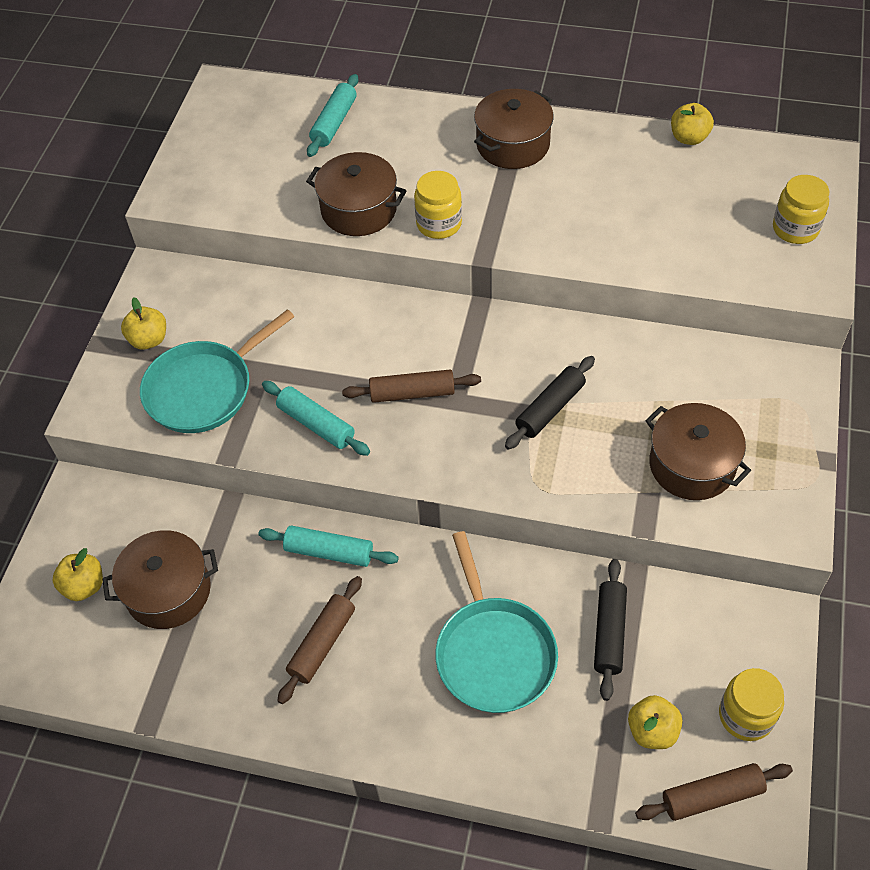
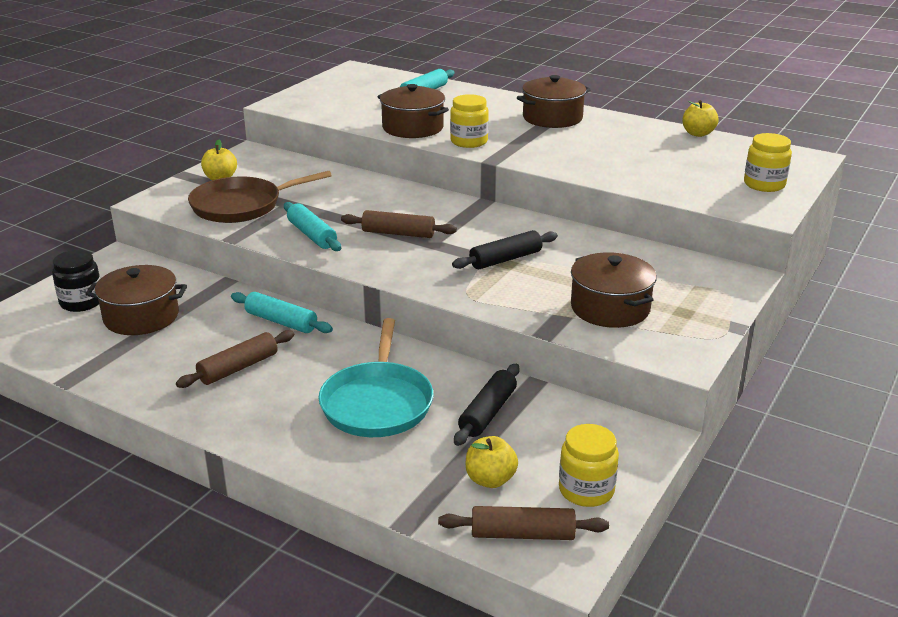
camera: 15 degrees right, 25 degrees down
(84, 586) = (81, 302): yellow apple -> black jar
(204, 389) = (241, 206): turquoise pan -> brown pan

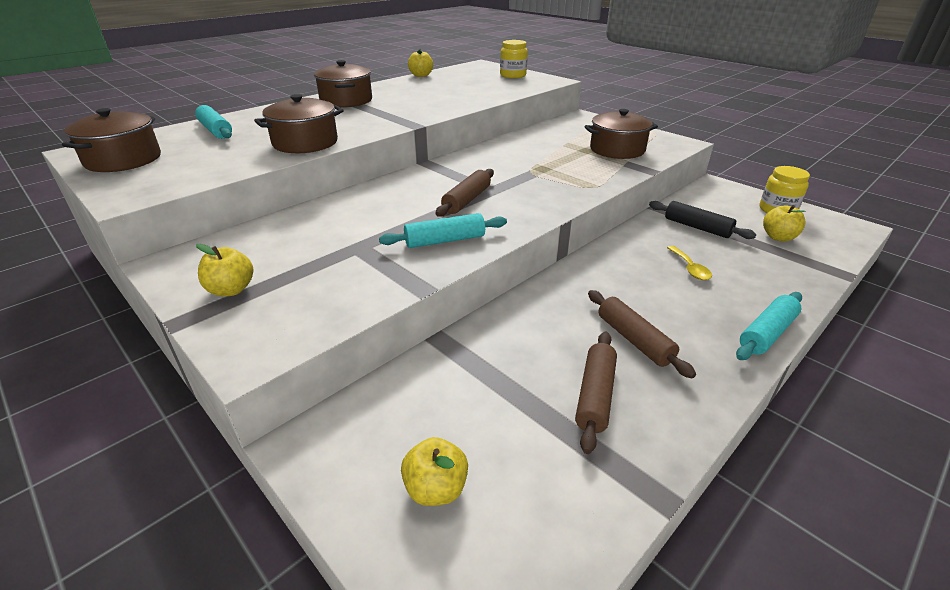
camera: 75 degrees left, 5 degrees up
(81, 302) = (436, 488): black jar -> yellow apple
(141, 317) = (503, 417): brown pot -> brown pot (123, 160)
(241, 206) = (334, 278): brown pan -> none
(281, 321) = (545, 306): turquoise rolling pin -> turquoise rolling pin (766, 333)
(377, 403) = (690, 268): turquoise pan -> yellow spoon
(469, 142) = (365, 128): yellow jar -> none
(505, 259) = (535, 168): black rolling pin -> none
(522, 534) = (832, 235): brown rolling pin -> brown rolling pin (595, 395)

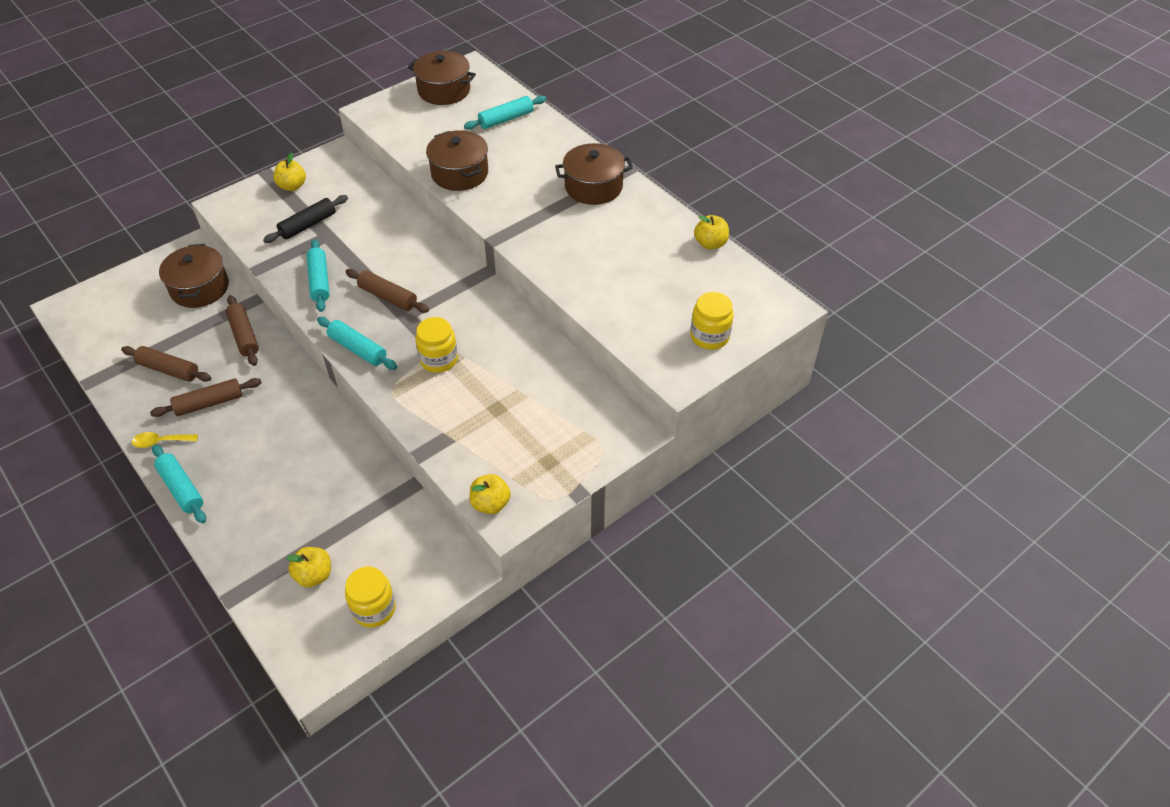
camera: 95 degrees right, 15 degrees up
(436, 488) = (140, 296): yellow apple -> yellow apple (490, 504)
(509, 333) = (244, 335): none -> brown rolling pin
(544, 172) = (439, 360): none -> yellow jar
(546, 207) = (358, 349): none -> turquoise rolling pin
(617, 149) = (492, 439): brown pot -> brown pot (200, 288)
(690, 268) = (284, 471): yellow spoon -> yellow spoon (160, 442)
(697, 227) = (356, 507): black rolling pin -> black rolling pin (308, 225)

